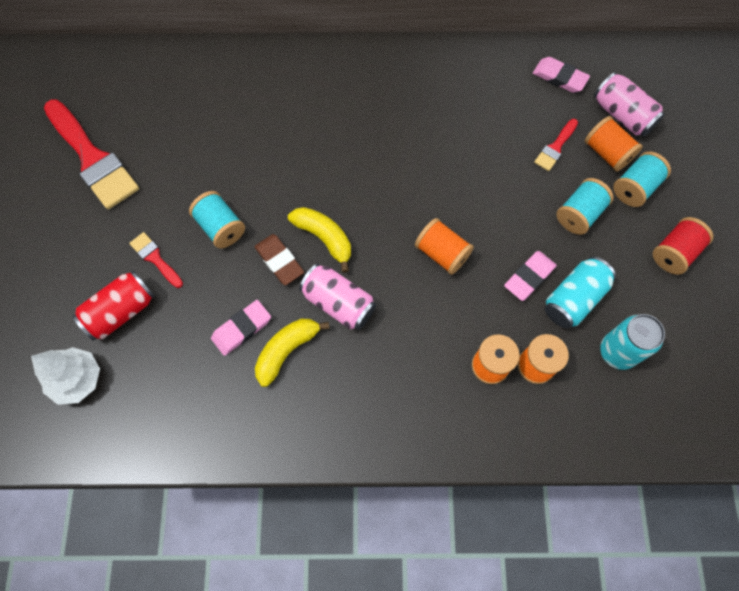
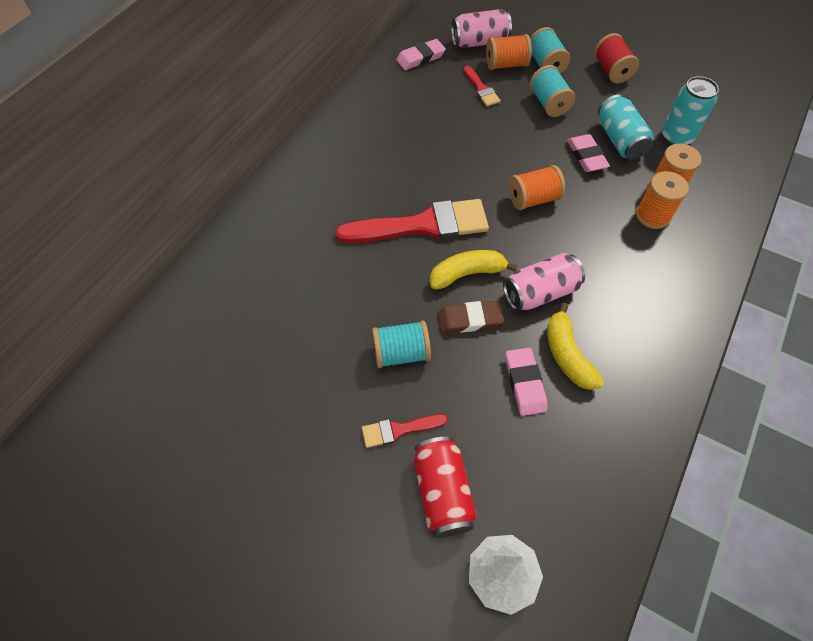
camera: 60 degrees left, 10 degrees down
(92, 158) = (231, 442): red brush -> red brush (422, 225)

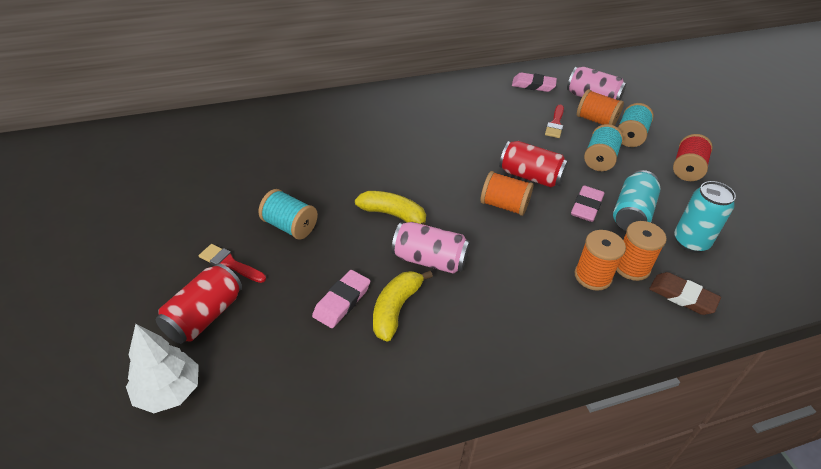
camera: 40 degrees right, 15 degrees down
(422, 225) = (402, 171): red brush -> none
(469, 319) = (358, 240): brown eraser -> brown eraser (682, 296)
(520, 156) = (530, 176): none -> red can

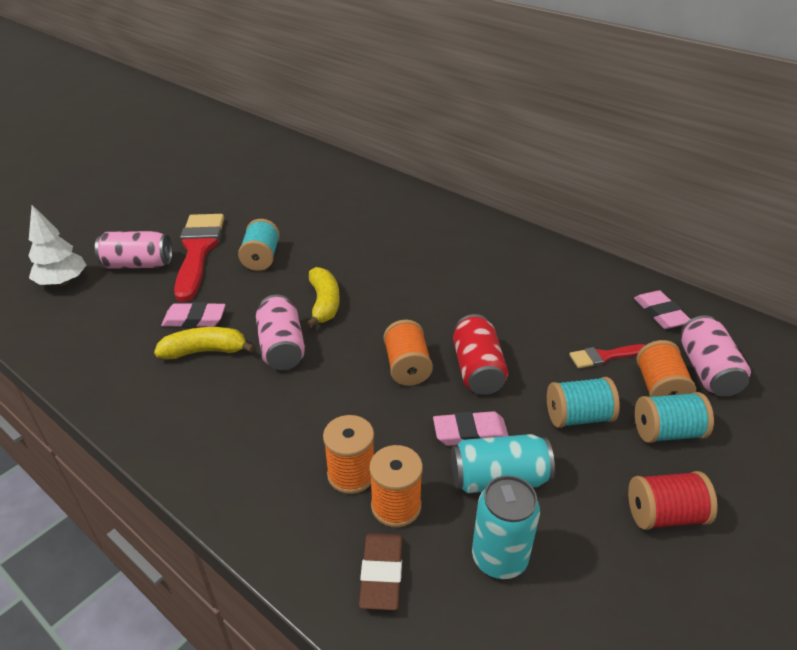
camera: 60 degrees right, 5 degrees down
(204, 316) = (138, 264): red can -> pink can
(230, 263) = (198, 251): red brush -> red brush, size x2.12

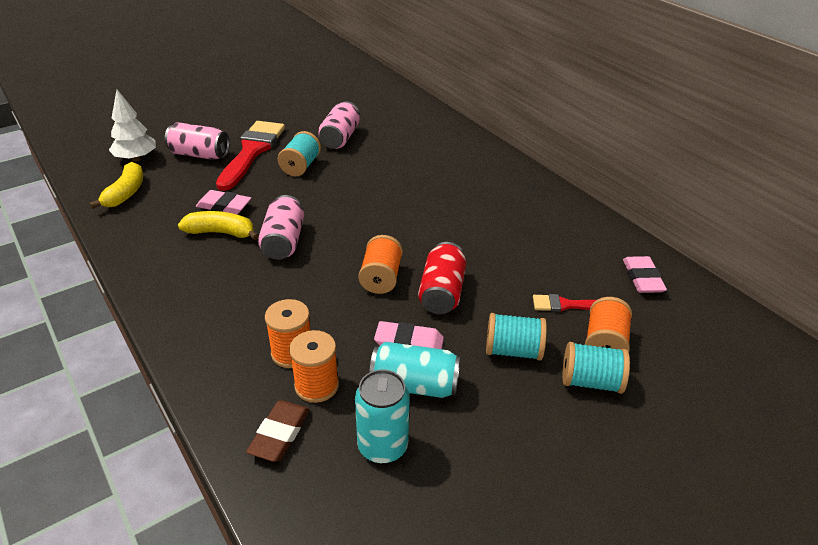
camera: 15 degrees right, 0 degrees up
(324, 303) = (335, 213): yellow banana -> yellow banana (126, 193)
(664, 515) = (549, 449): red spool -> none
(707, 371) = (661, 337): pink can -> pink can (340, 138)

